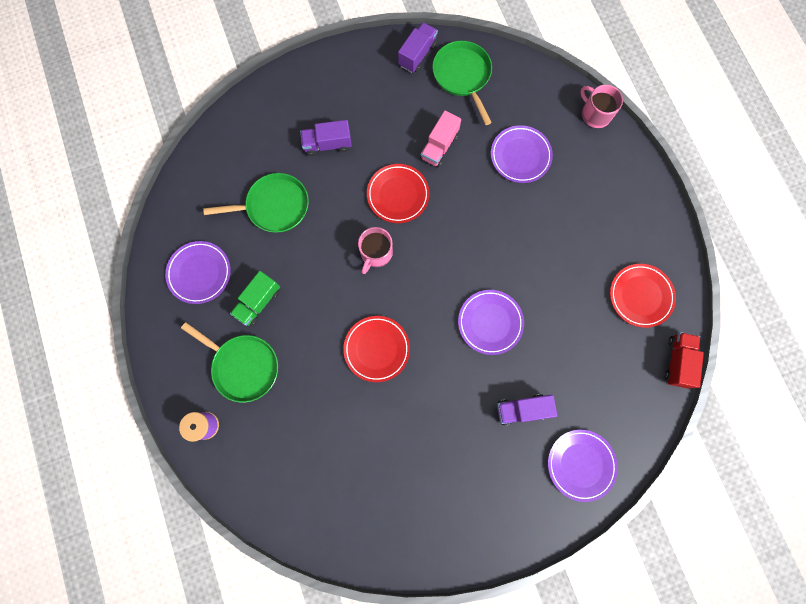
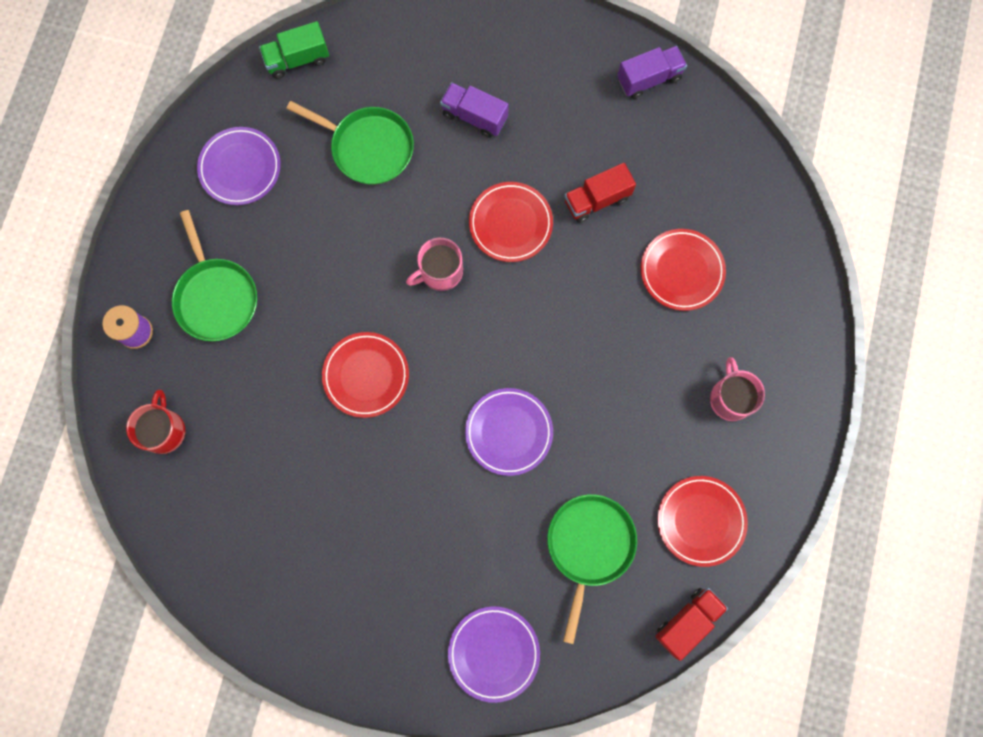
camera: 35 degrees right, 0 degrees up
(258, 302) = (279, 240): green truck -> green truck (297, 59)
(271, 476) = (164, 430): none -> red mug
(439, 146) = (597, 200): pink truck -> red truck
(462, 76) = (683, 136): green pan -> green pan (589, 546)
(520, 156) = (681, 271): purple plate -> red plate
(522, 409) = (474, 549): purple truck -> none
(595, 114) = (807, 280): pink mug -> pink mug (730, 398)

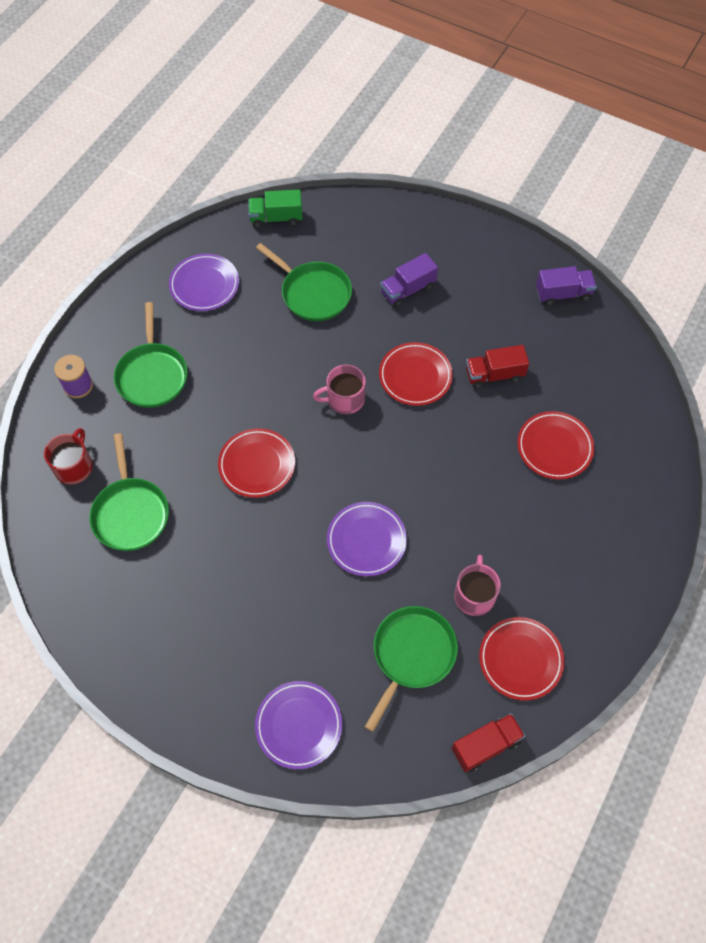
camera: 15 degrees right, 15 degrees down
(245, 468) = (130, 513): none -> green pan
(474, 116) = (408, 290): purple truck -> purple truck turned 75 degrees counterclockwise
(730, 398) = (573, 561): pink mug -> pink mug (474, 595)

